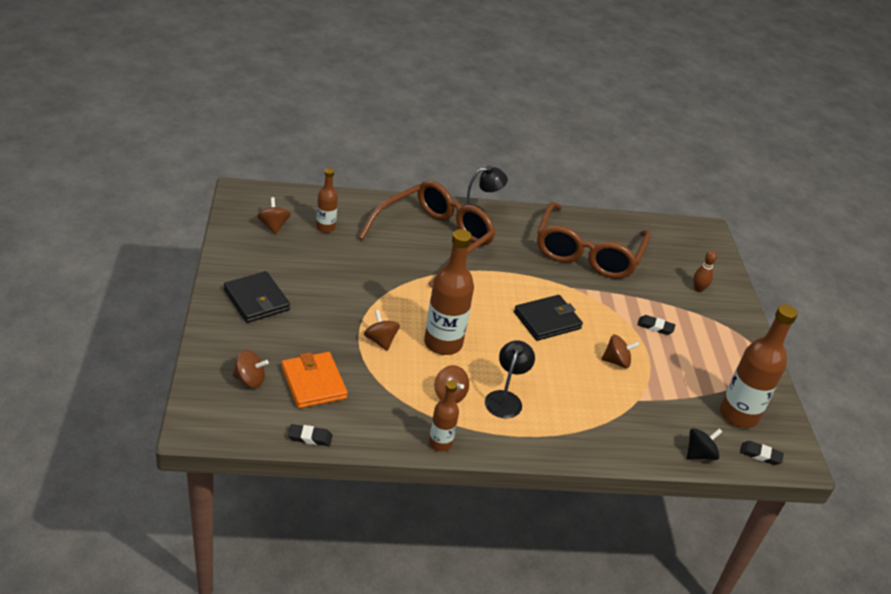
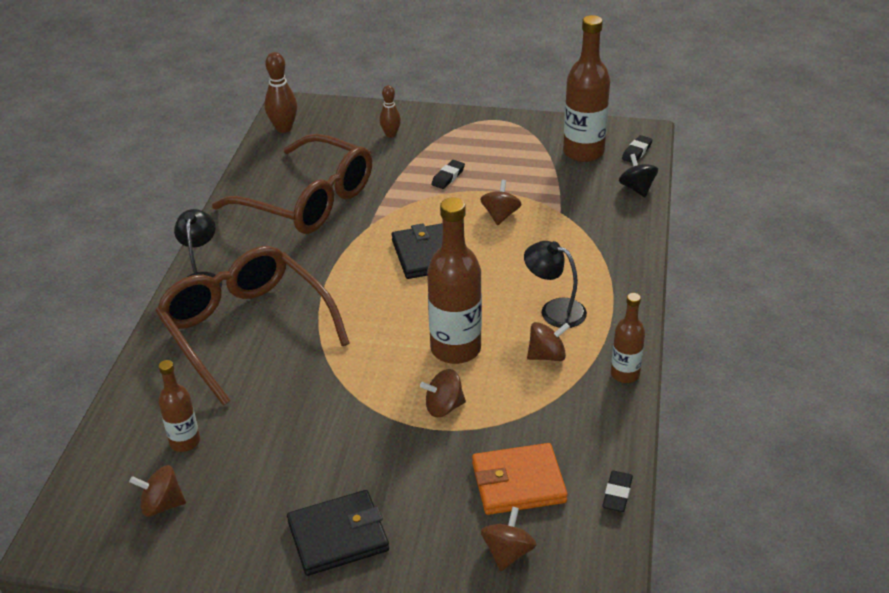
camera: 70 degrees left, 0 degrees up
(674, 230) = (283, 128): none -> brown bowling pin

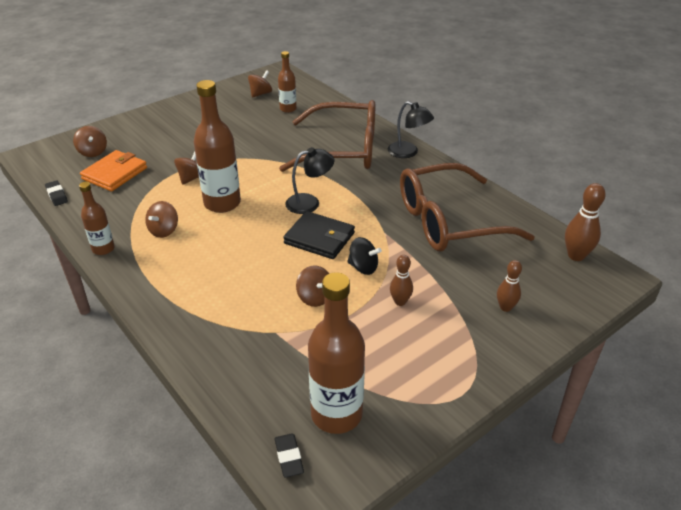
camera: 130 degrees right, 0 degrees up
(338, 536) = (175, 121): black wallet -> none
(448, 177) = (400, 302): black eraser -> brown bowling pin
(554, 310) = (190, 258): black lamp -> black lamp (309, 202)
(637, 188) = (239, 406): black spinning top -> black spinning top (363, 267)

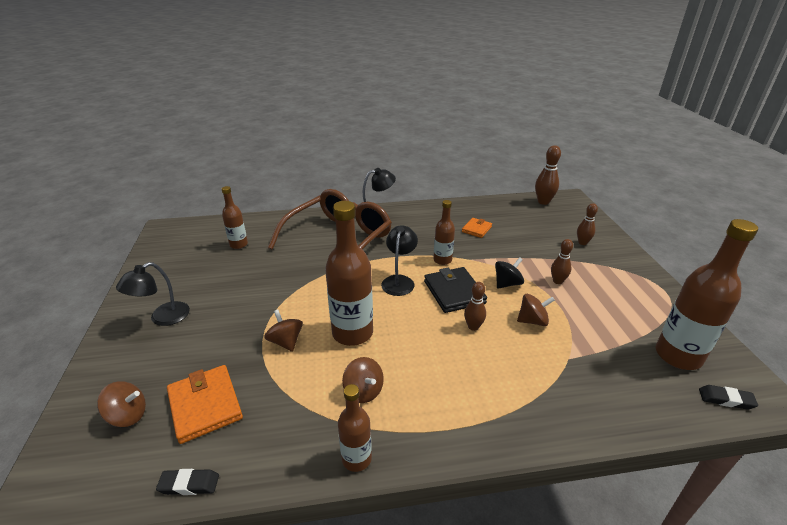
camera: 60 degrees left, 5 degrees down
(180, 121) = (162, 318): none -> black lamp
(260, 94) = (189, 250): brown spinning top -> none
(277, 263) = (473, 327): none -> brown bowling pin
(319, 238) = (454, 292): black wallet -> black wallet turned 75 degrees counterclockwise
(366, 216) = (442, 260): none -> brown bottle
(448, 221) = (476, 229): brown glasses -> orange wallet

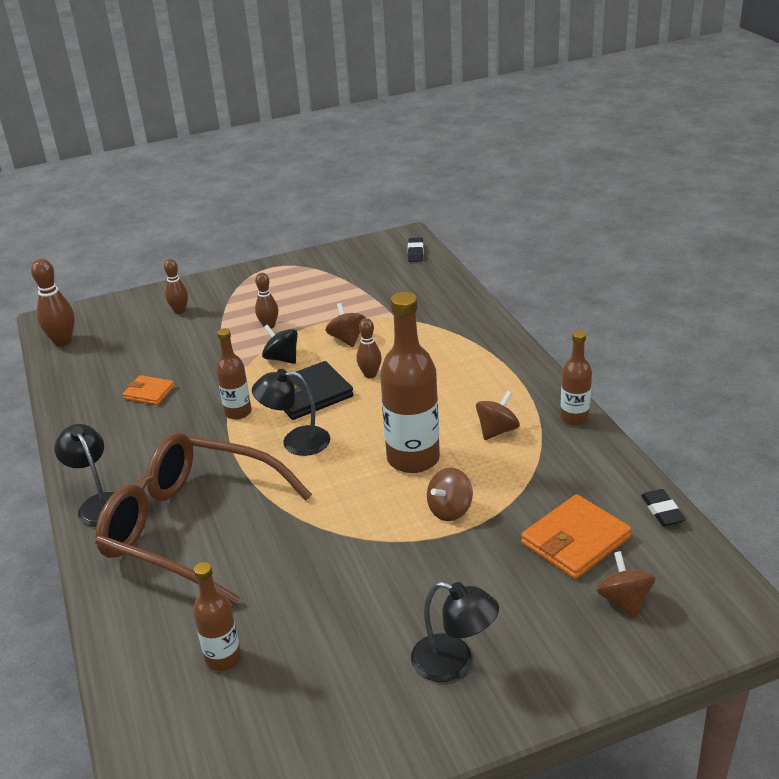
camera: 100 degrees left, 0 degrees up
(678, 356) = (371, 267): brown bottle -> none

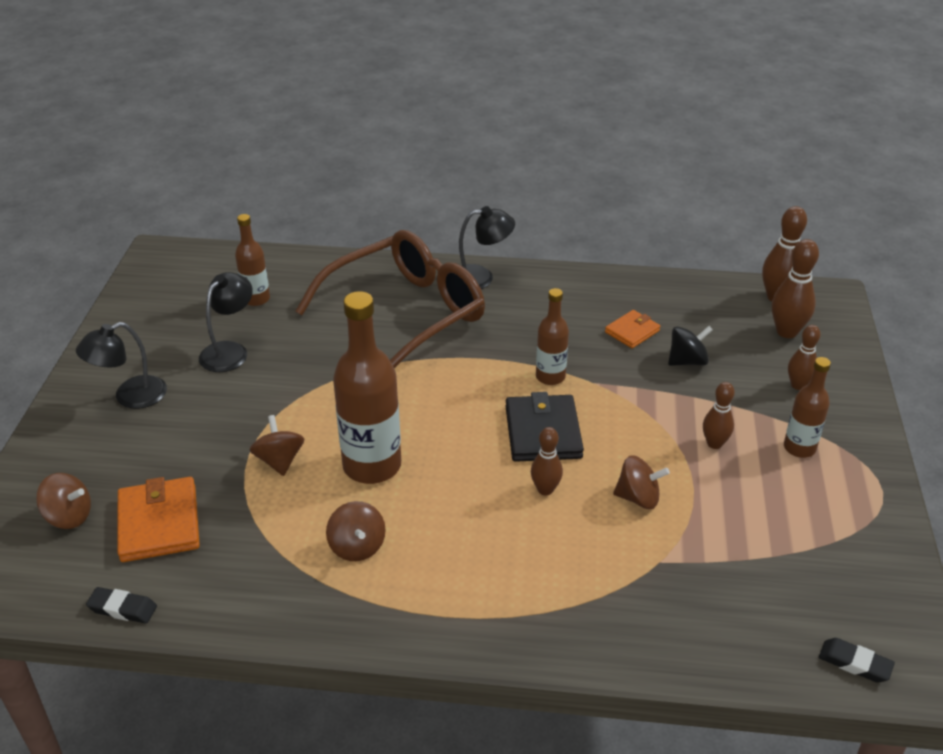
camera: 115 degrees right, 5 degrees up
(112, 328) = (786, 332): none -> brown bowling pin
(282, 358) = (631, 433): black spinning top -> black spinning top (687, 361)
(296, 441) = (469, 399): black lamp -> black lamp (230, 351)
(574, 418) = (318, 624): brown bottle -> brown bottle (799, 448)

